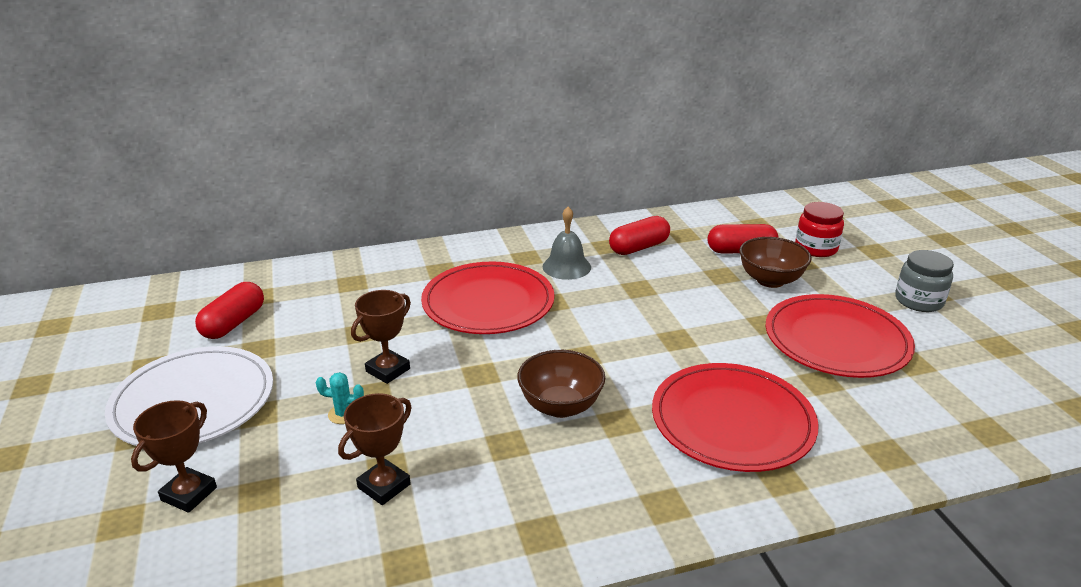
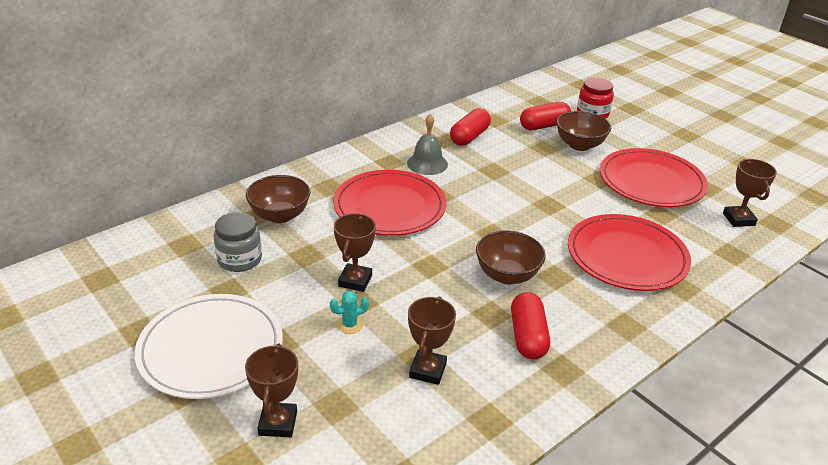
camera: 25 degrees left, 5 degrees up
(234, 323) = (185, 273): red capsule -> red capsule (528, 336)
(368, 288) = (280, 215): none -> brown bowl
(918, 301) = (682, 141): grey jar -> grey jar (239, 259)
(932, 413) = (738, 219): none -> brown trophy

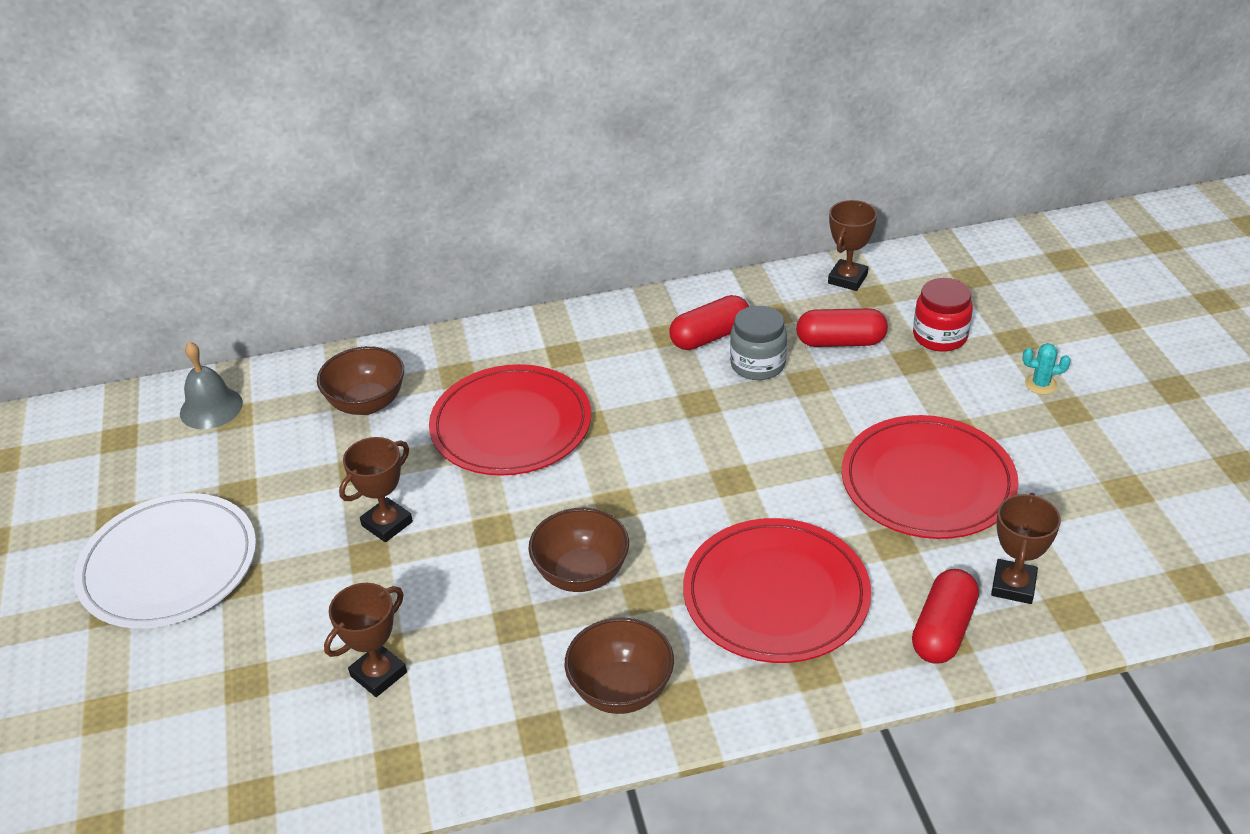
camera: 30 degrees right, 5 degrees up
(239, 259) = (278, 454): grey jar -> grey jar (758, 364)
(278, 423) = (173, 681): brown trophy -> brown trophy (847, 279)
(349, 325) = (336, 583): turquoise cactus -> turquoise cactus (1040, 384)
(427, 163) = (613, 368): grey bell -> grey bell (211, 408)
(528, 336) = (535, 670): red capsule -> red capsule (943, 630)
(579, 145) = (868, 389): brown bowl -> brown bowl (621, 690)

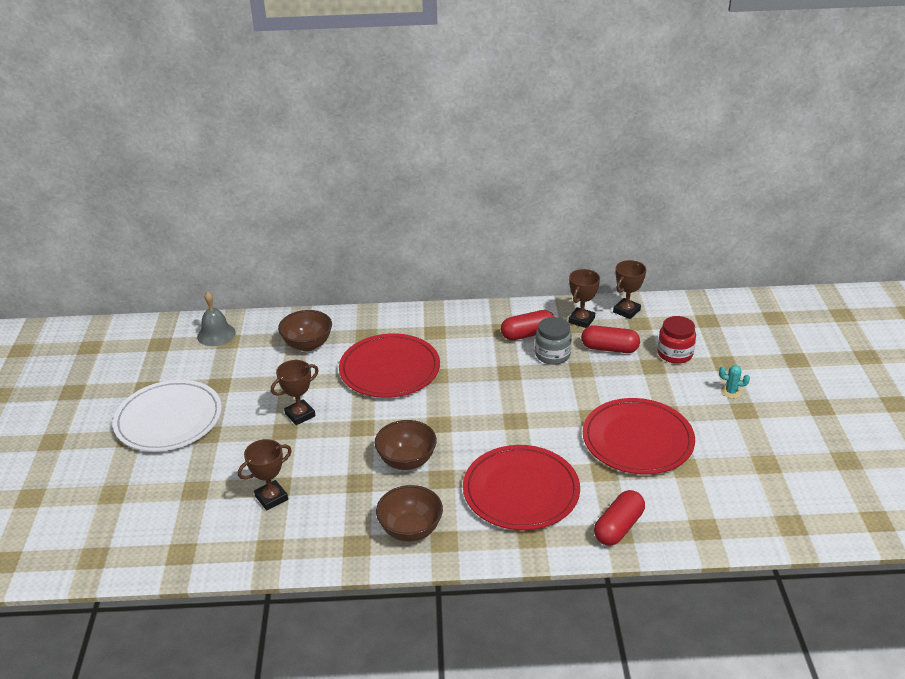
camera: 10 degrees right, 5 degrees down
(1013, 585) = (672, 509): brown trophy -> brown trophy (581, 320)

